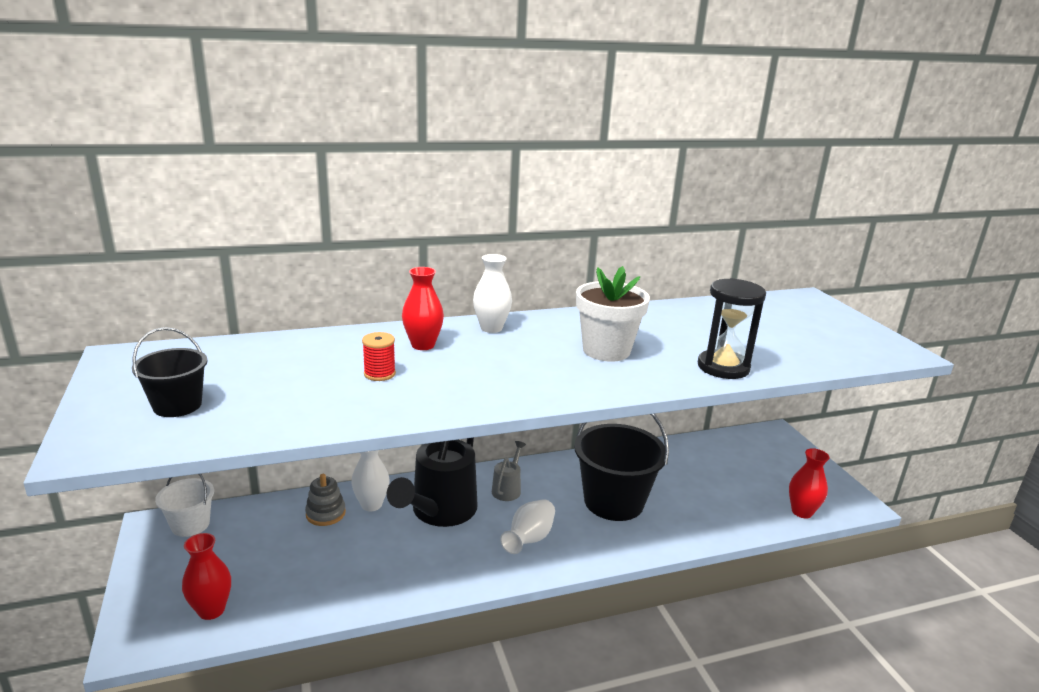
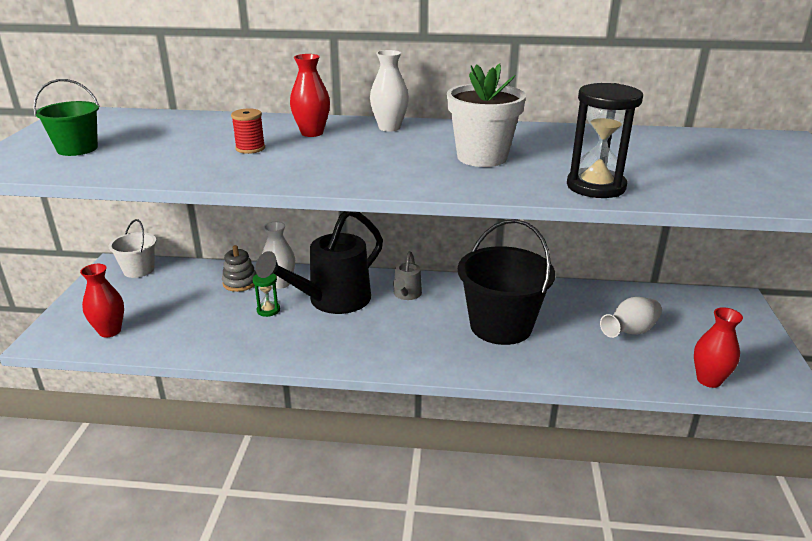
camera: 25 degrees right, 5 degrees up
(177, 405) = (77, 149): black bucket -> green bucket
(380, 538) = (268, 310): none -> green hourglass
(508, 489) = (406, 295): grey watering can -> grey watering can turned 150 degrees clockwise
(529, 539) = (394, 339): white vase -> white vase (630, 332)

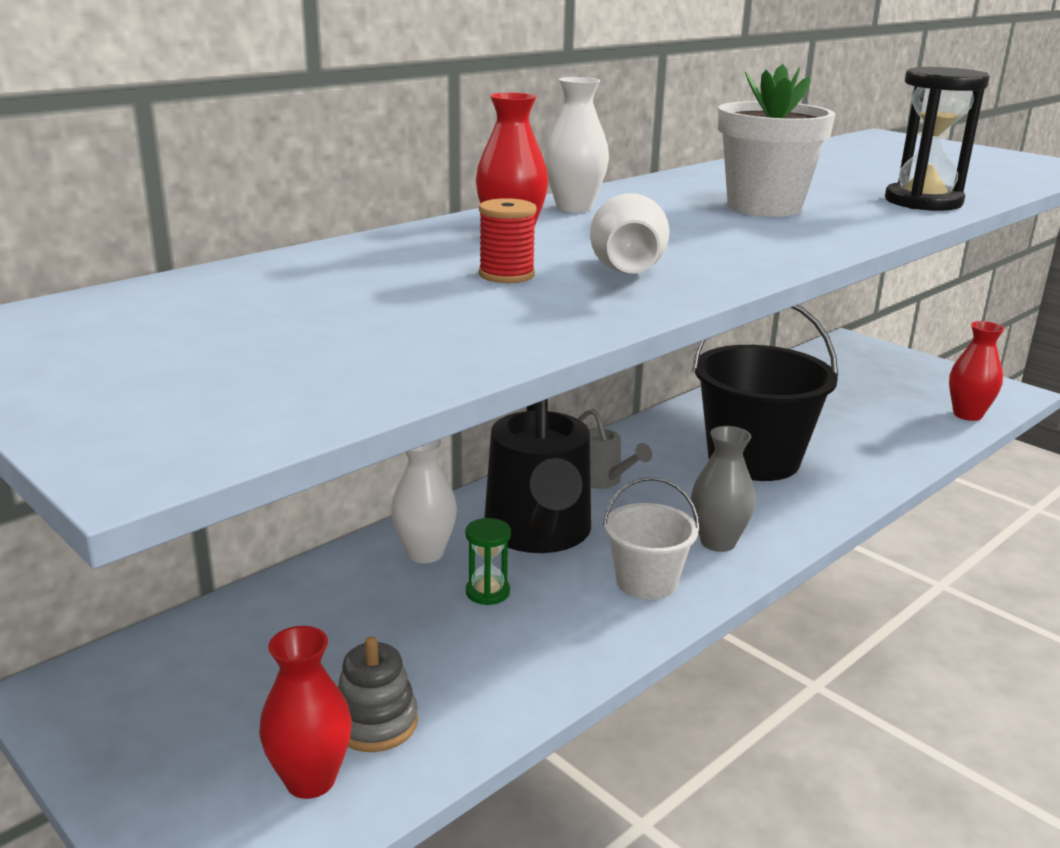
camera: 50 degrees left, 5 degrees down
(77, 149) = (226, 368): green bucket -> none
(138, 270) = (132, 671): white bucket -> white bucket (646, 582)
(240, 282) = (363, 585): grey stacking toy -> grey stacking toy (375, 723)
(391, 349) = (718, 542): none -> grey vase
(630, 332) = (847, 407): white vase -> white vase (627, 273)

